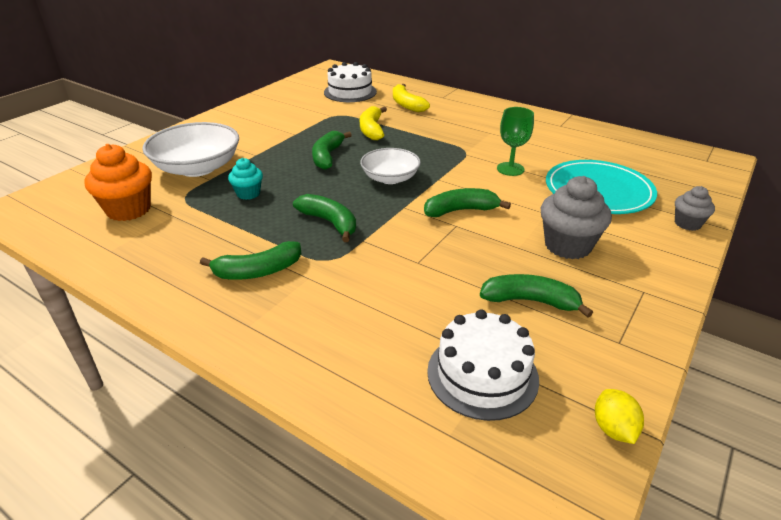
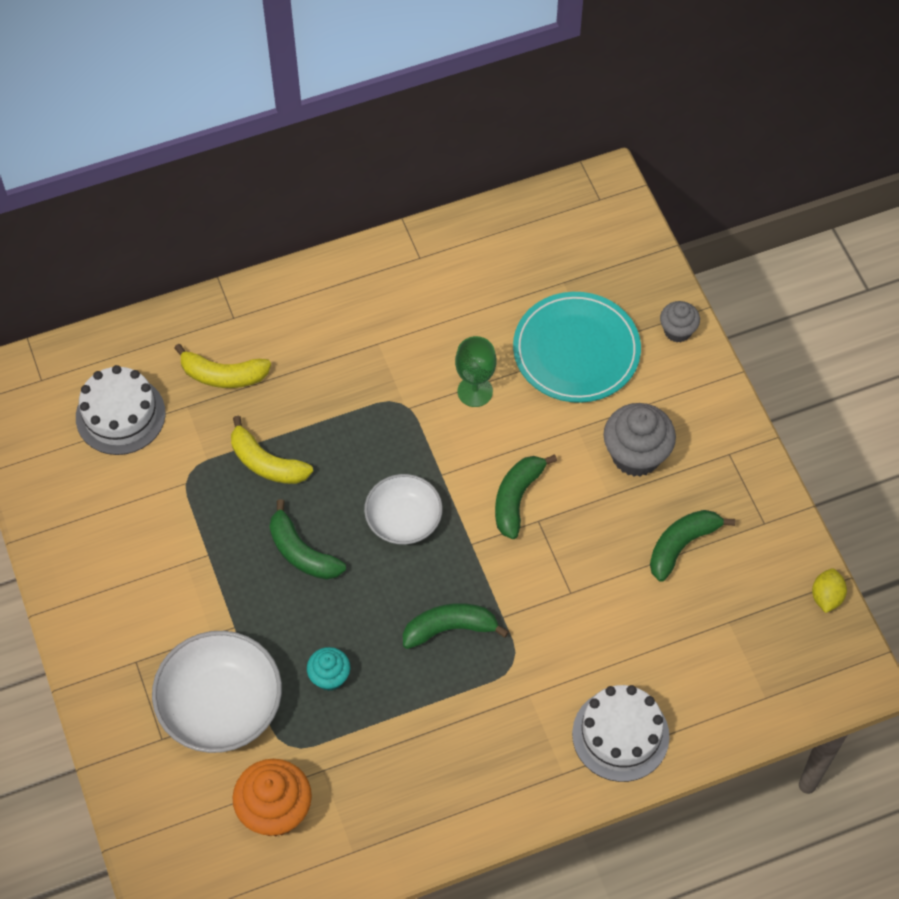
camera: 55 degrees left, 25 degrees up
(258, 271) = (488, 732): green banana -> none
(482, 374) = (730, 639): white cake -> white cake (620, 735)
(613, 429) = (826, 597): yellow lemon -> yellow lemon turned 75 degrees clockwise

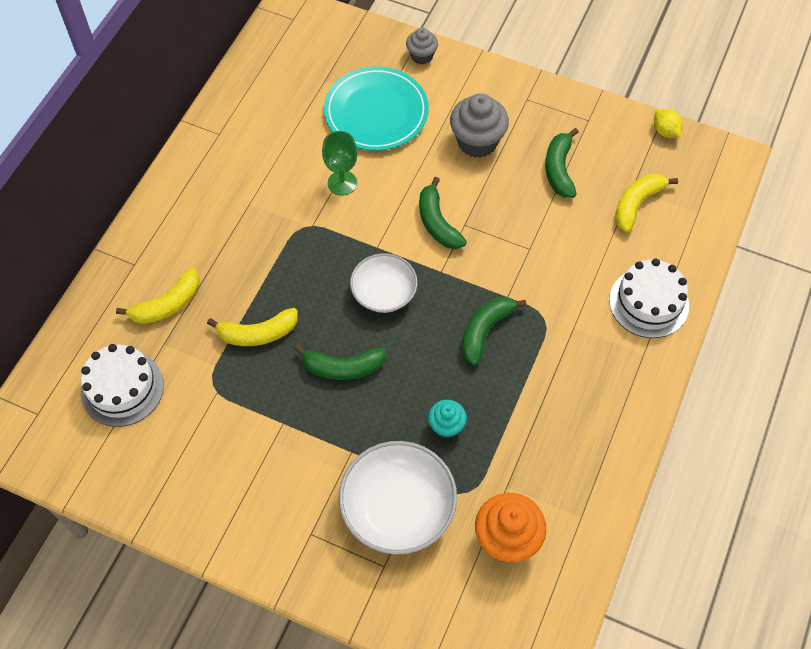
camera: 45 degrees left, 0 degrees up
(716, 639) = (636, 204): none -> yellow banana

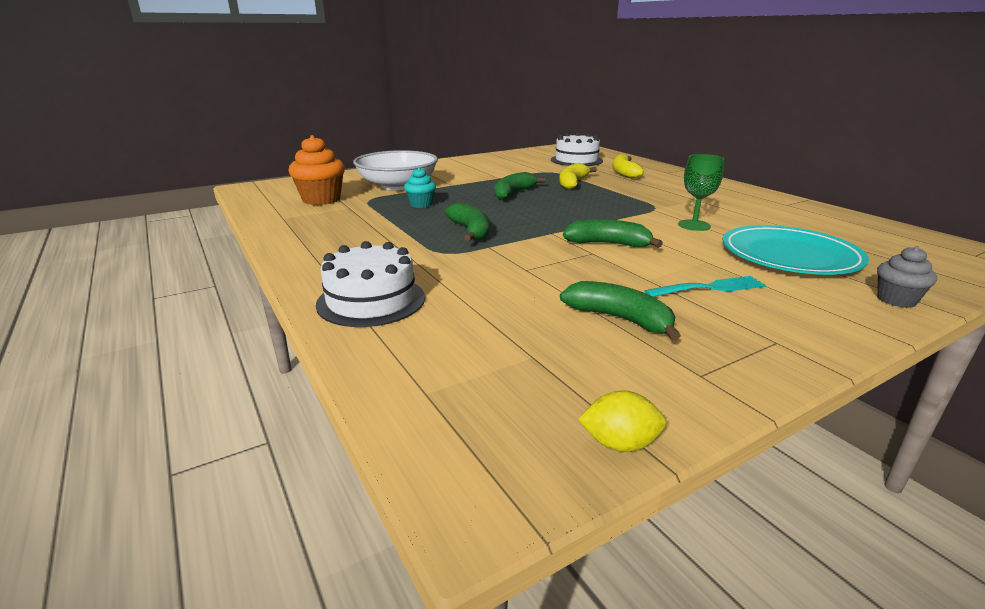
camera: 125 degrees right, 35 degrees down
(384, 292) = (558, 213): white bowl -> none
(477, 142) = (708, 288): grey cupcake -> turquoise fork
(636, 204) = (503, 348): yellow banana -> none

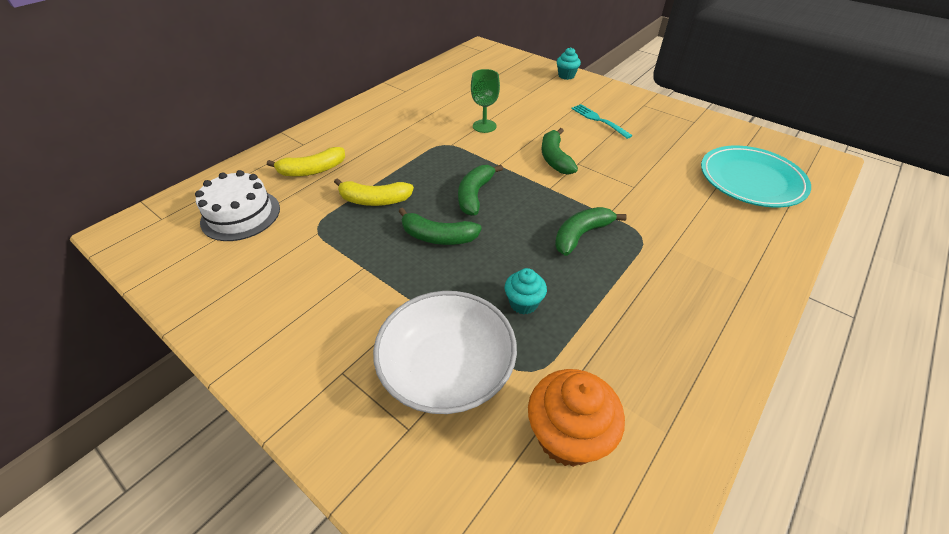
camera: 110 degrees left, 20 degrees up
(371, 300) = (751, 243): white cake -> none
(619, 319) = (666, 144): green banana -> green banana (474, 195)
(619, 444) = (762, 136): yellow lemon -> none
(789, 256) = (524, 96): turquoise plate -> turquoise plate (751, 180)
(896, 300) = (566, 76): grey cupcake -> turquoise cupcake

